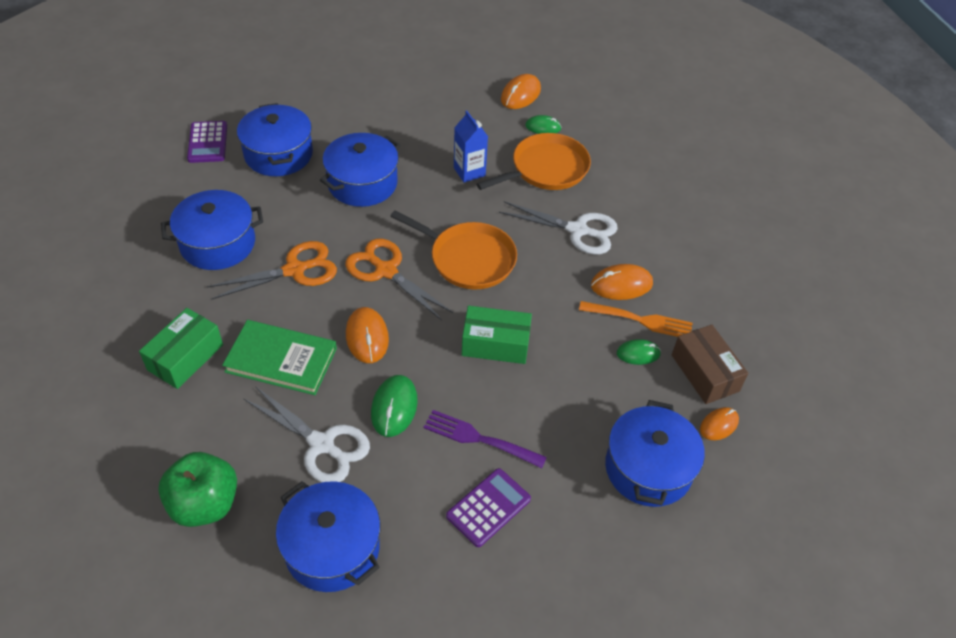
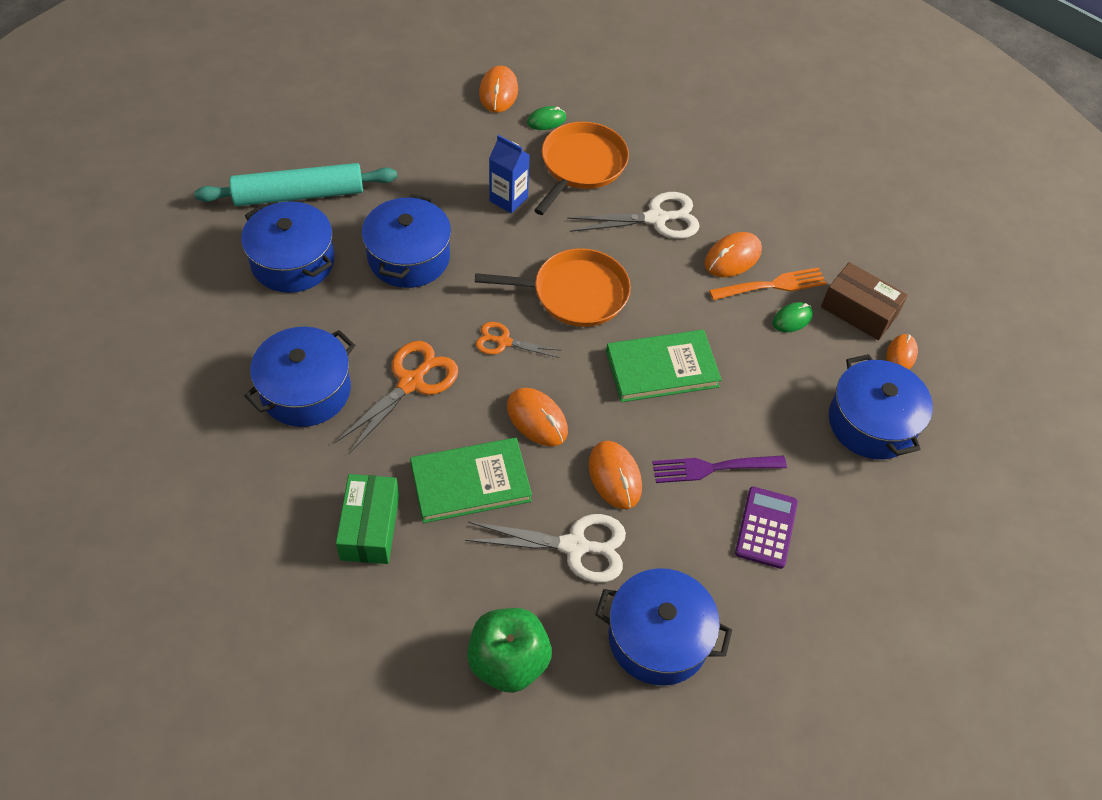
camera: 30 degrees left, 5 degrees up
(208, 142) = (201, 281): purple calculator -> none
(318, 112) = (299, 195): none -> turquoise rolling pin
(385, 270) = (503, 342): orange scissors -> orange scissors, size x0.60
(394, 407) = (614, 476): green mouse -> orange mouse
(495, 344) = (662, 369): green box -> green book

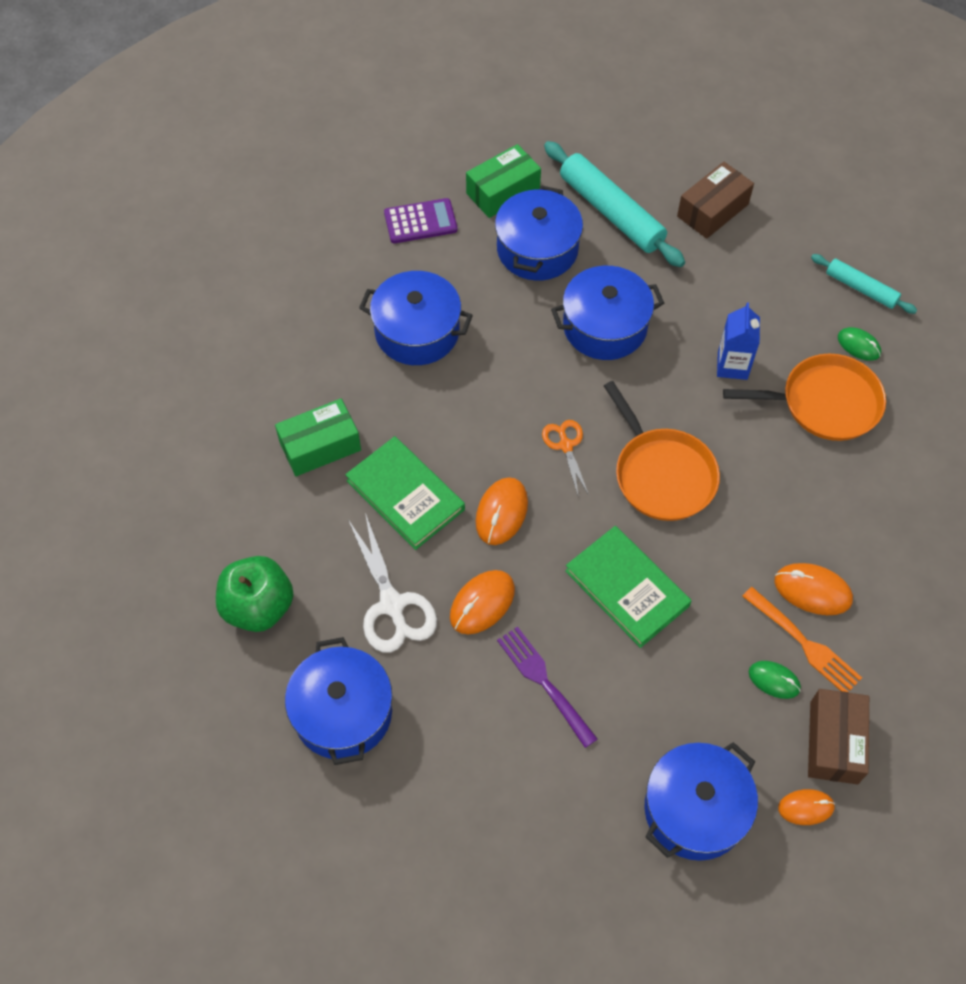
camera: 65 degrees right, 5 degrees up
(210, 254) = (503, 191): none -> green box
(354, 133) = (712, 210): none -> brown box
(411, 382) = (475, 400): orange scissors -> none
(498, 92) = (861, 288): orange mouse -> turquoise rolling pin
(656, 218) = (809, 500): white scissors -> none
(766, 527) = (508, 757): purple calculator -> purple calculator (420, 221)

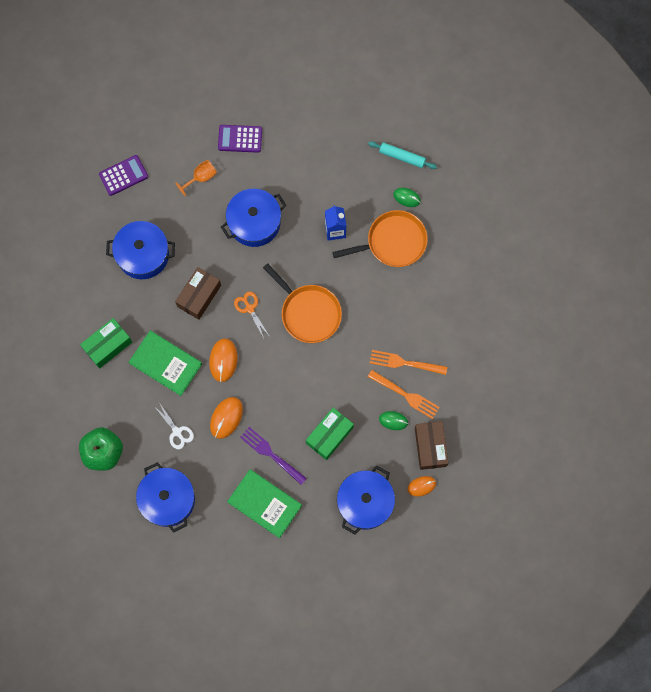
camera: 15 degrees left, 15 degrees up
(392, 605) = (177, 432): white scissors -> white scissors, size x0.60
(503, 191) = (169, 140): green box -> green box (329, 435)
(537, 249) = (201, 178): blue pot -> orange goblet
(611, 212) = (240, 139): turquoise rolling pin -> purple calculator
(627, 588) = (303, 388): green book -> green book (264, 504)
(712, 210) = (302, 122): brown box -> brown box (199, 296)
(812, 590) = (405, 363): orange mouse -> orange fork

